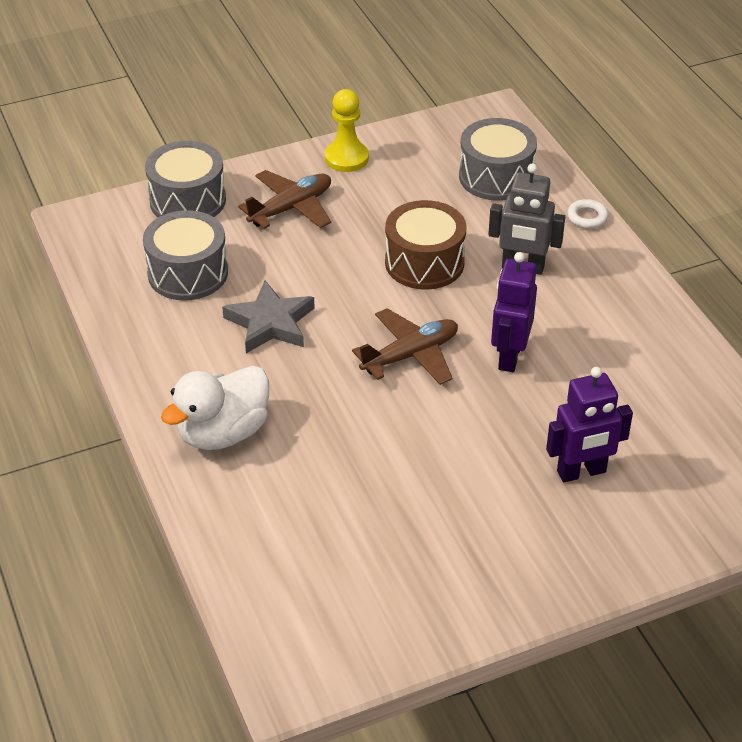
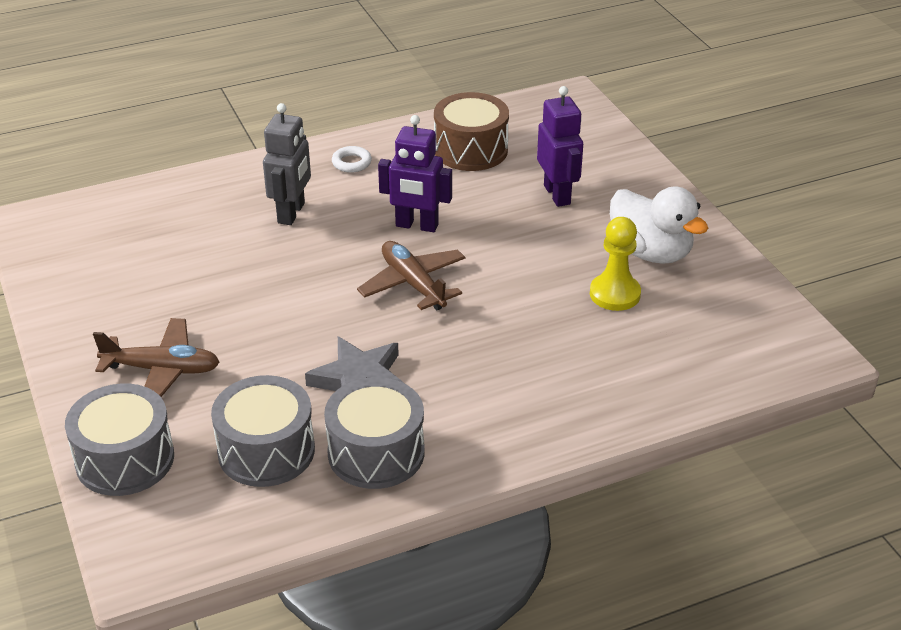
camera: 90 degrees left, 5 degrees down
(223, 433) = (525, 408): white duck -> white duck (650, 252)
(291, 208) = (162, 370): brown plane -> brown plane turned 135 degrees clockwise
(346, 158) = (78, 328): yellow pawn -> yellow pawn (615, 294)
(424, 262) = (275, 273): brown drum -> brown drum (471, 150)
(496, 177) = (144, 224): grey drum -> grey drum (376, 453)
(587, 217) = (223, 173): white ring -> white ring (351, 163)

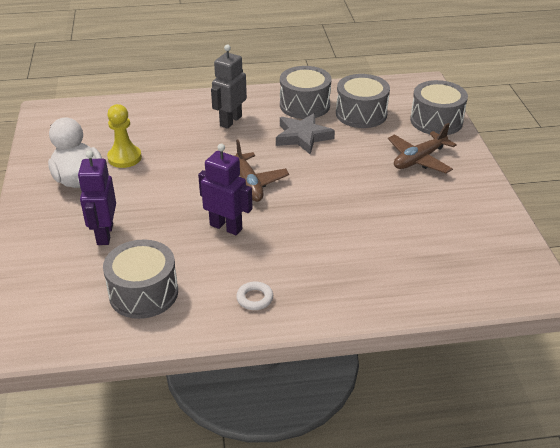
camera: 165 degrees left, 0 degrees up
(162, 370) = (419, 159): brown plane -> brown plane turned 60 degrees counterclockwise
(292, 213) = (319, 255): grey robot -> grey robot (230, 121)
(471, 150) = (143, 293): brown drum -> grey drum

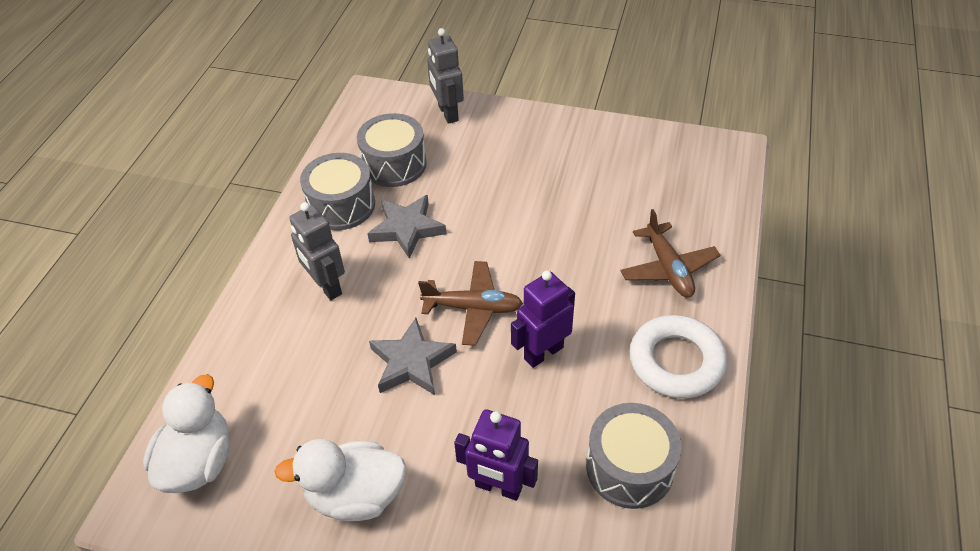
camera: 65 degrees left, 10 degrees up
(81, 120) = (199, 462): none -> white duck
(124, 158) = (337, 426): yellow pawn -> none
(187, 172) = (411, 362): none -> grey star
(254, 298) = (676, 361): white ring -> white ring, size x2.24
(419, 159) = (507, 151): brown plane -> brown plane (668, 268)
(436, 121) = (447, 113): grey drum -> grey robot

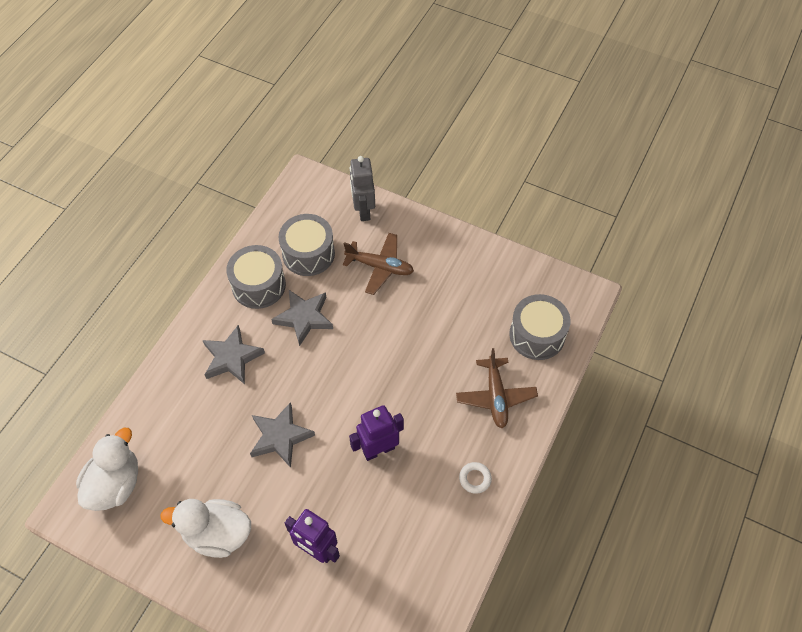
camera: 10 degrees right, 10 degrees up
(326, 286) = (232, 358): grey robot -> grey star
(473, 308) = (336, 400): brown plane -> brown plane (380, 267)
(629, 467) = (413, 556): grey drum -> grey drum (537, 335)
(676, 361) = (475, 479): white ring -> white ring, size x0.45

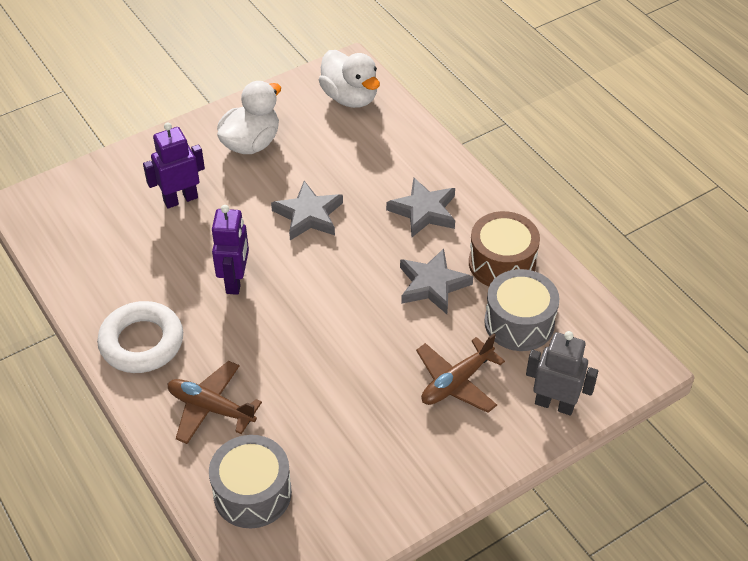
camera: 120 degrees right, 10 degrees down
(258, 285) = (502, 263): grey drum -> brown drum
(475, 479) = (142, 342): white ring -> white ring, size x2.24

